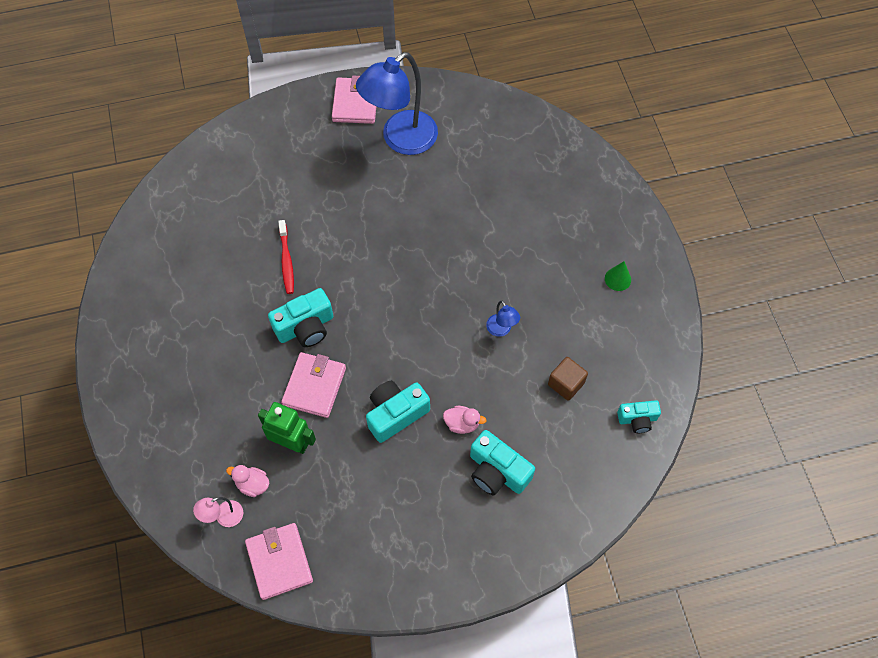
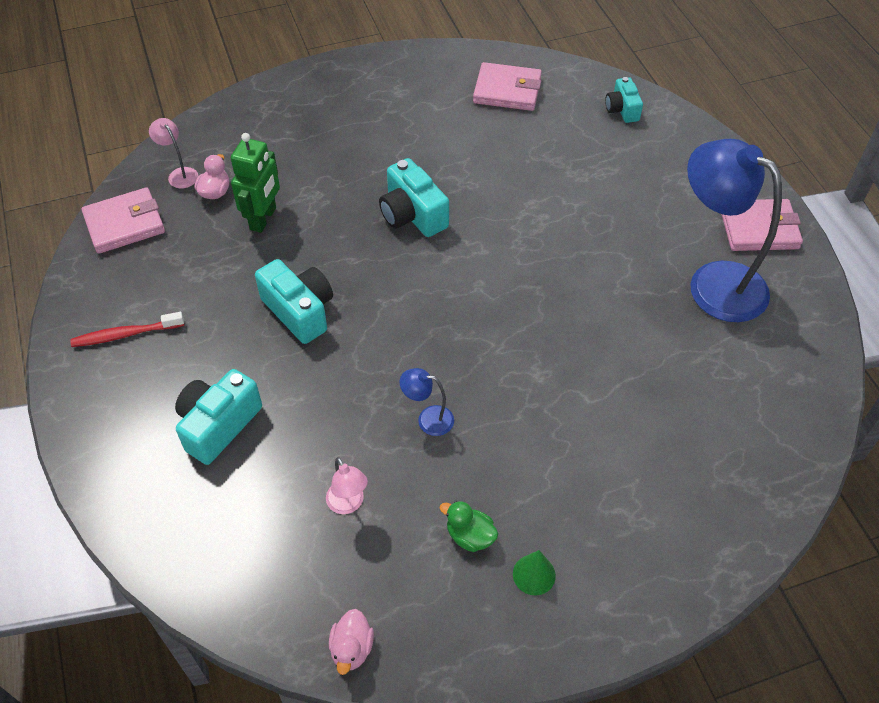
camera: 85 degrees right, 10 degrees down
(286, 261) = (500, 188): red toothbrush -> red toothbrush (126, 334)
(314, 386) = (335, 231): pink wallet -> pink wallet (507, 90)
(462, 424) = (286, 381): pink duck -> pink duck (352, 648)
(501, 330) = (428, 419): blue lamp -> blue lamp turned 45 degrees clockwise
(566, 384) = (348, 504): brown cube -> pink lamp
(591, 312) = (470, 536): none -> green duck
(637, 419) = (293, 605): turquoise camera -> turquoise camera (622, 109)

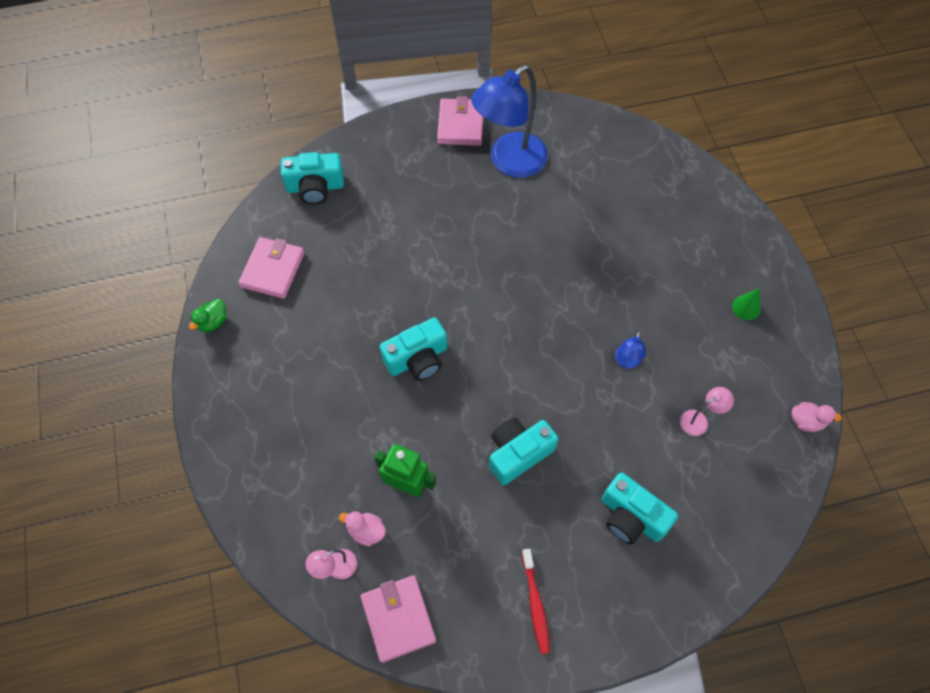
camera: 85 degrees left, 10 degrees up
(470, 536) = (720, 342): green duck -> green duck (213, 322)
(622, 109) = (315, 187): turquoise camera -> turquoise camera, size x1.61

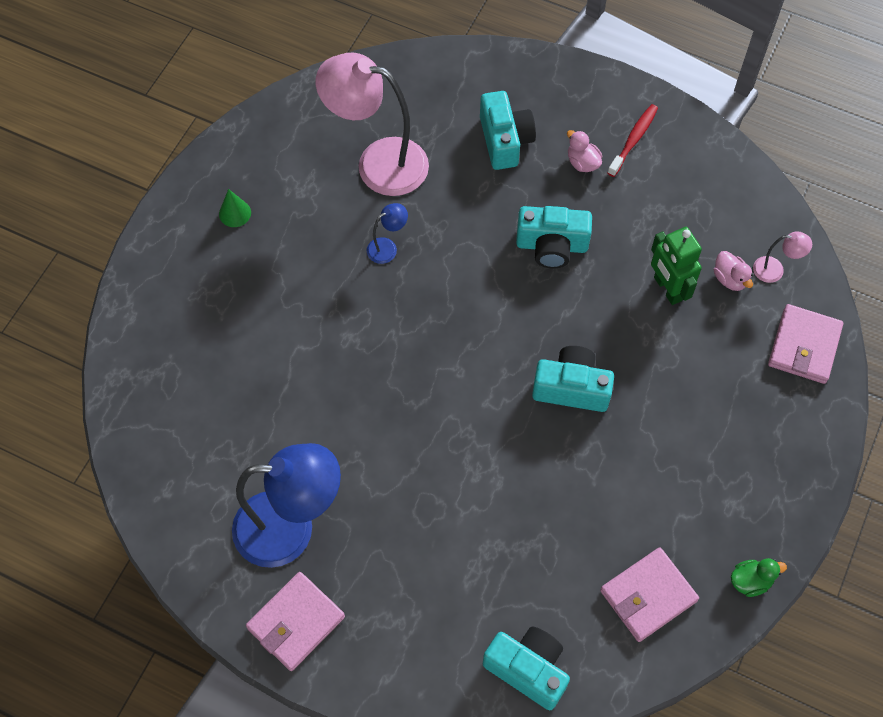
camera: 140 degrees left, 0 degrees up
(398, 618) = (749, 202): pink wallet -> pink wallet (804, 346)
(699, 420) = (378, 163): pink lamp -> pink lamp, size x2.40
(806, 421) = (296, 103): pink duck -> pink duck (582, 163)

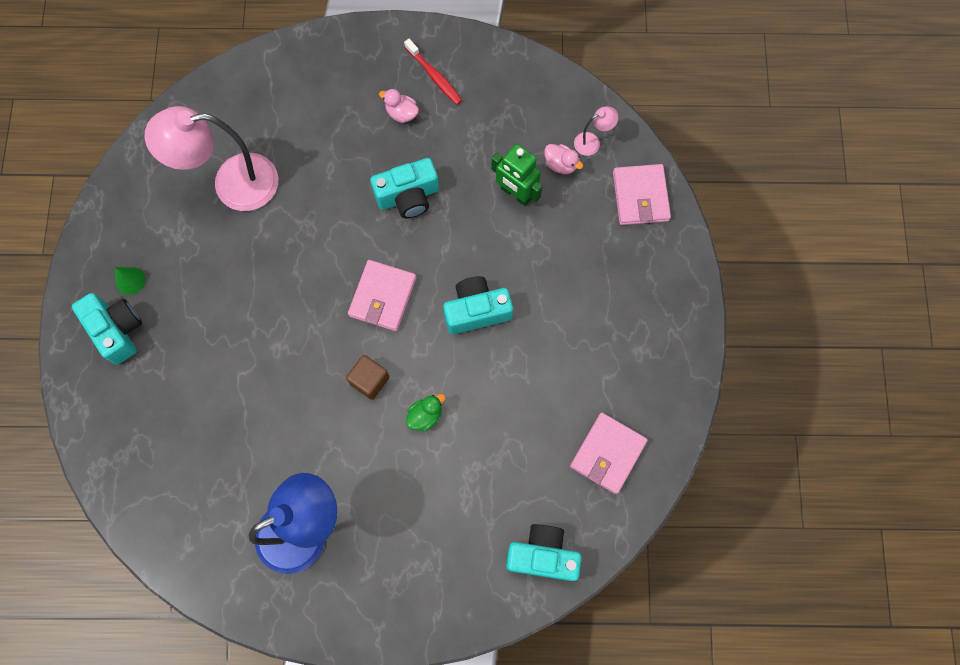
camera: 25 degrees left, 10 degrees up
(296, 622) = (345, 604): pink wallet -> pink wallet (383, 297)
(387, 247) = (274, 255): blue lamp -> none
(427, 410) = (369, 380): none -> brown cube
(505, 140) = (329, 120): turquoise camera -> turquoise camera (117, 330)
(633, 140) = (434, 76): red toothbrush -> red toothbrush turned 135 degrees clockwise
(750, 581) = (678, 406): green duck -> green duck (425, 415)

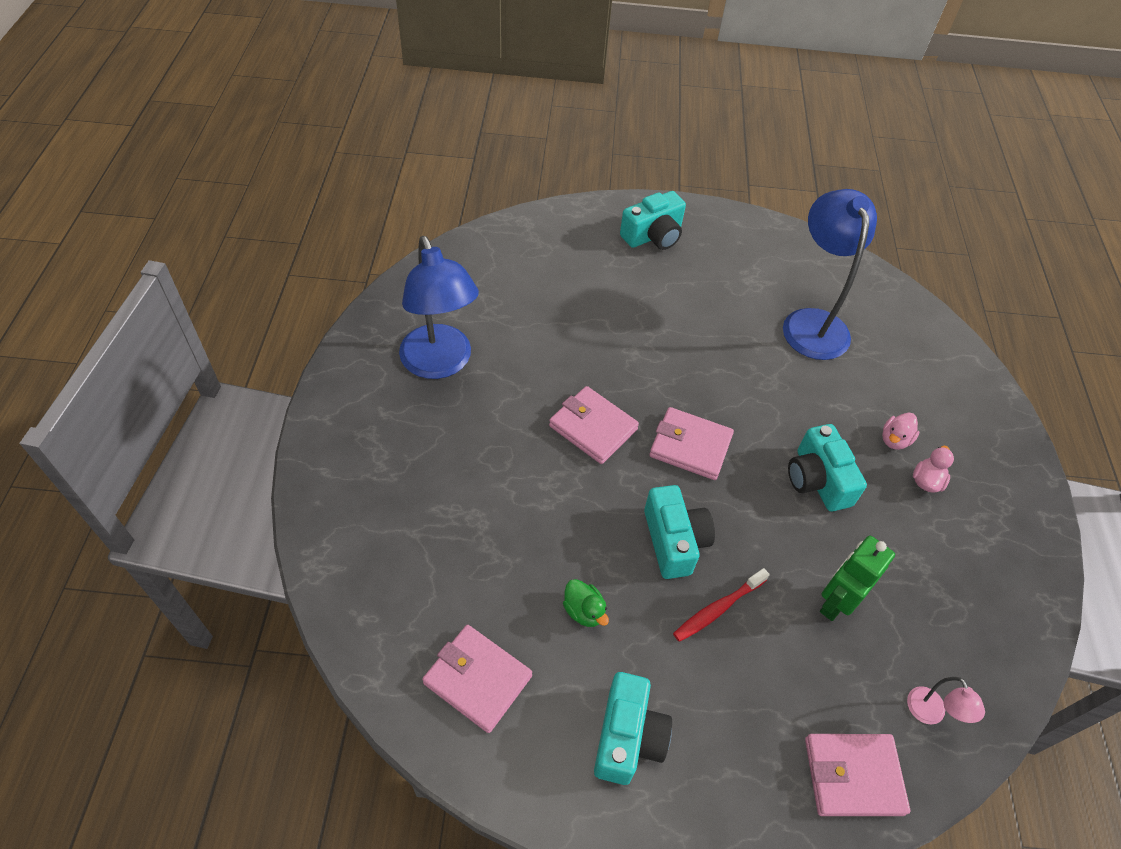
camera: 90 degrees right, 20 degrees down
(130, 280) = (702, 246): green cone -> none
(232, 184) = (812, 322): pink lamp -> blue lamp
(369, 380) = (593, 427): brown cube -> pink wallet
(425, 415) = (548, 477): green duck -> green duck (584, 611)
(434, 76) = (986, 520): red toothbrush -> red toothbrush (718, 609)
(542, 555) = (365, 585): turquoise camera -> turquoise camera (628, 737)
(560, 164) = (887, 665): pink duck -> pink duck (894, 440)

